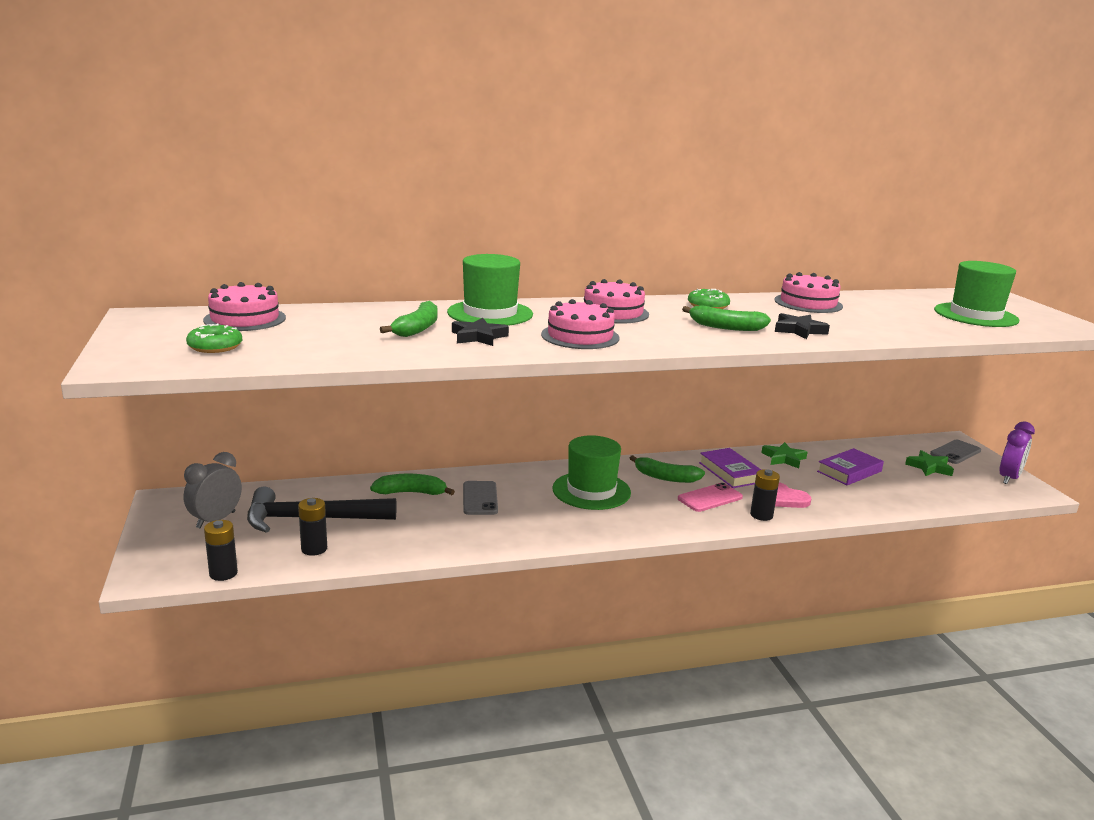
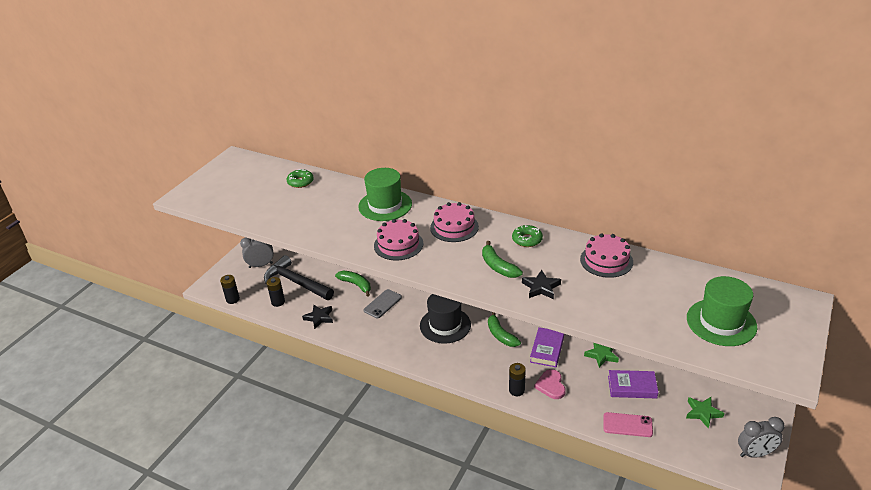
camera: 45 degrees right, 15 degrees up
(215, 346) = (230, 194): green donut -> green donut (300, 182)
(245, 319) = (269, 173): pink cake -> none
(417, 328) = (330, 208): green banana -> none
(478, 337) = (347, 226): black star -> black star (319, 318)
(591, 491) = (445, 325): green hat -> black hat
(710, 498) = (504, 363): pink phone -> pink phone (627, 425)
(955, 452) = (751, 411): grey phone -> none
(1009, 478) = (755, 453): purple clock -> grey clock

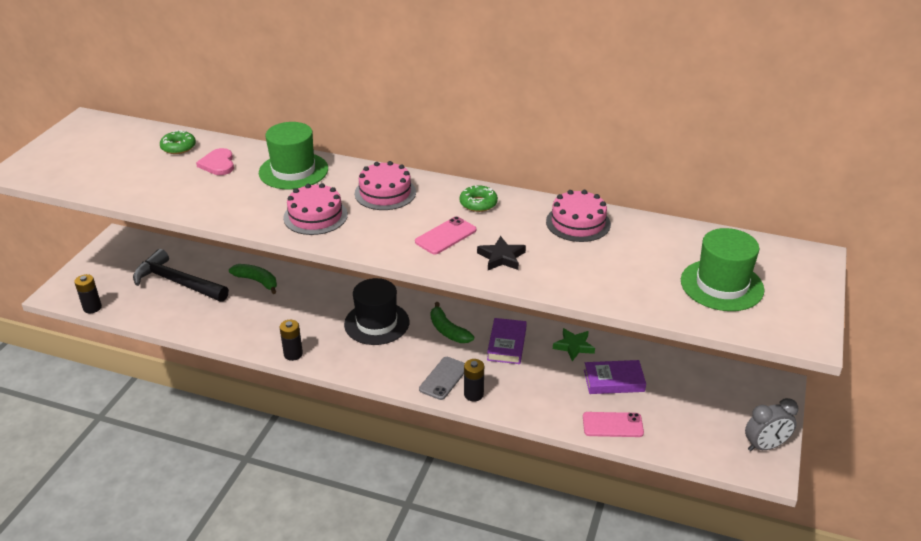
camera: 10 degrees left, 0 degrees up
(261, 265) = (127, 264): grey clock -> none
(278, 302) = (154, 307): black battery -> black battery (293, 354)
(319, 318) = (211, 324): black star -> none
(382, 304) = (294, 302): grey phone -> grey phone (444, 378)
(498, 266) = (445, 236): green banana -> pink phone
(551, 385) = (515, 386): pink heart -> pink heart (218, 164)
(703, 413) = (700, 404): green star -> none

